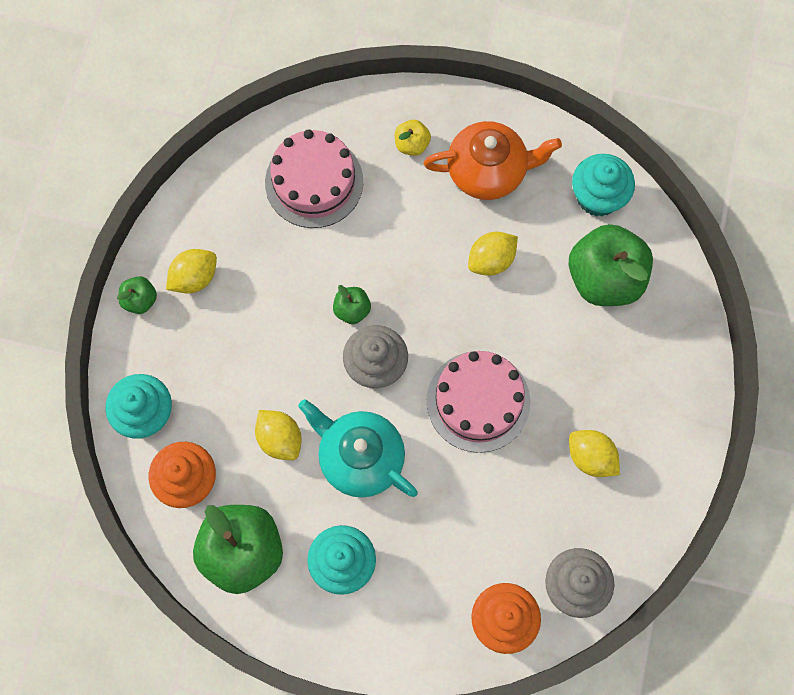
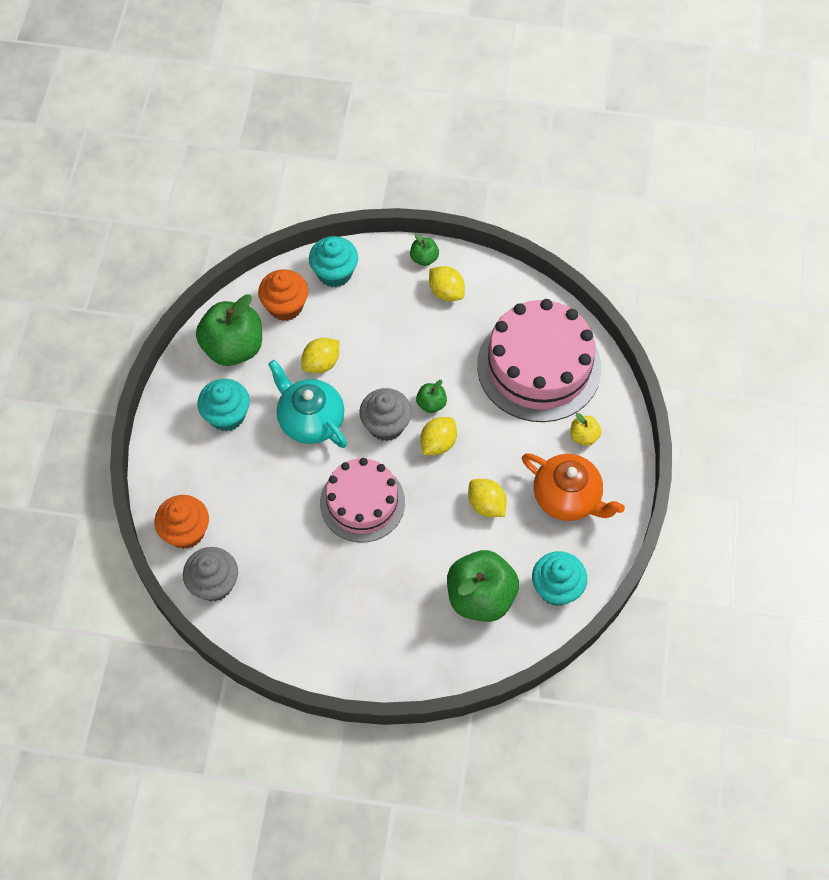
camera: 85 degrees right, 10 degrees down
(314, 182) = (539, 366): pink cake -> pink cake, size x1.53
(360, 457) = (310, 420): turquoise teapot -> turquoise teapot turned 75 degrees counterclockwise
(488, 171) = (568, 497): orange teapot -> orange teapot turned 45 degrees counterclockwise
(591, 457) = (321, 592): yellow lemon -> yellow lemon (438, 443)

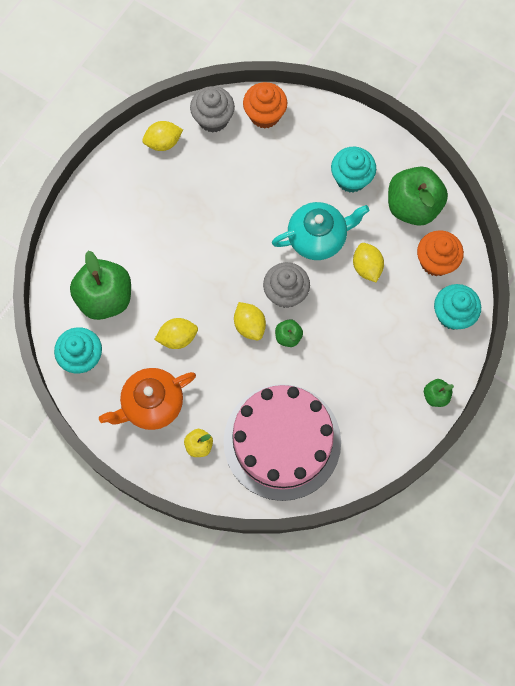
camera: 115 degrees right, 10 degrees up
(362, 502) = (226, 246): pink cake -> none
(446, 292) = (392, 399): yellow lemon -> yellow lemon (163, 142)

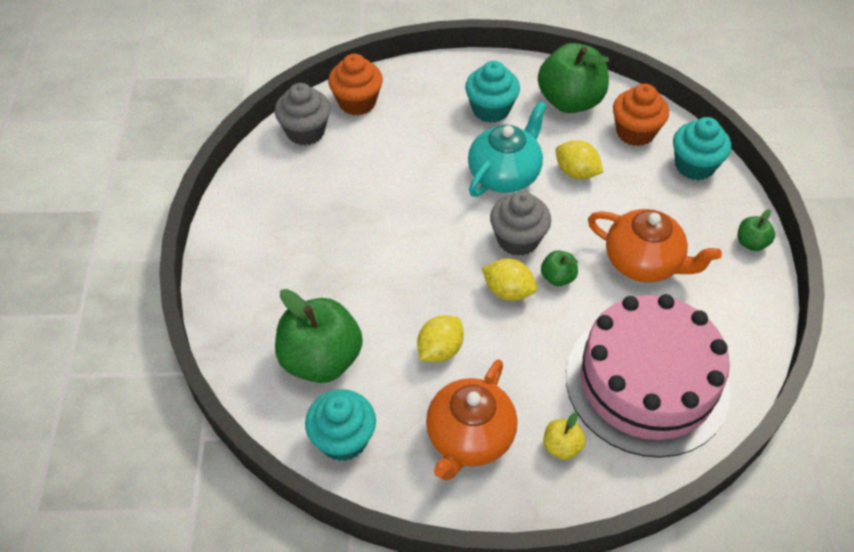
camera: 35 degrees left, 20 degrees down
(163, 142) = (268, 178): yellow lemon -> none
(352, 362) = (644, 262): none -> orange teapot

